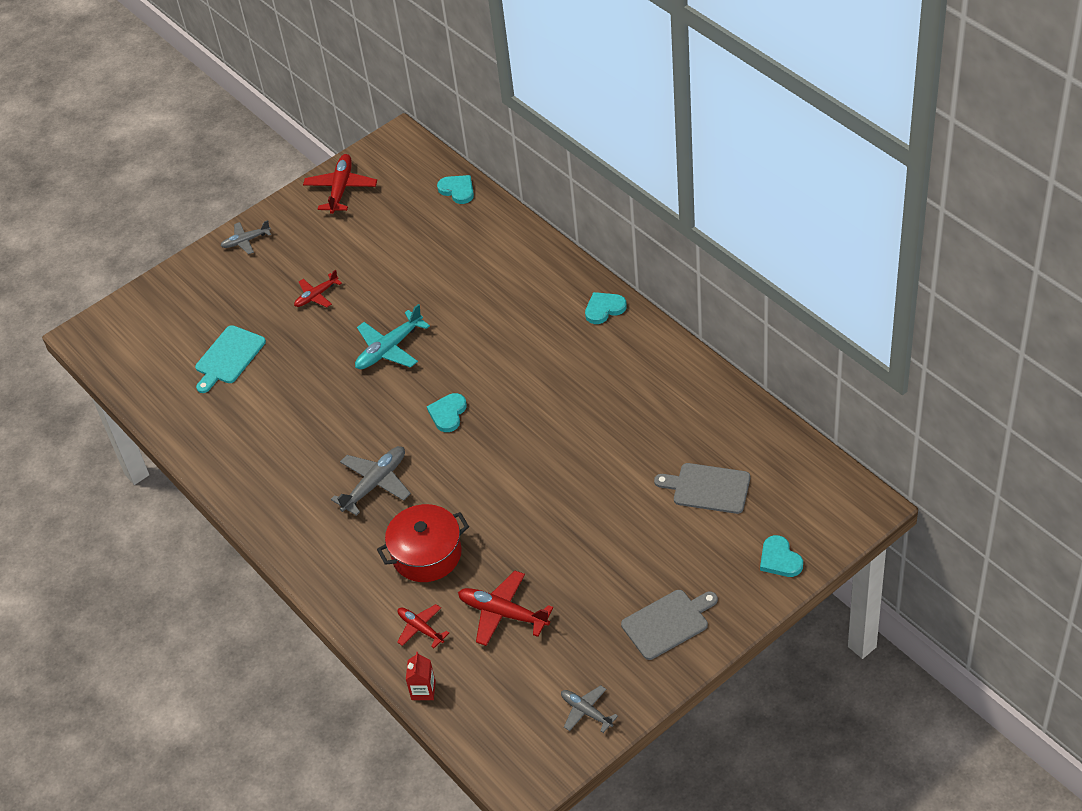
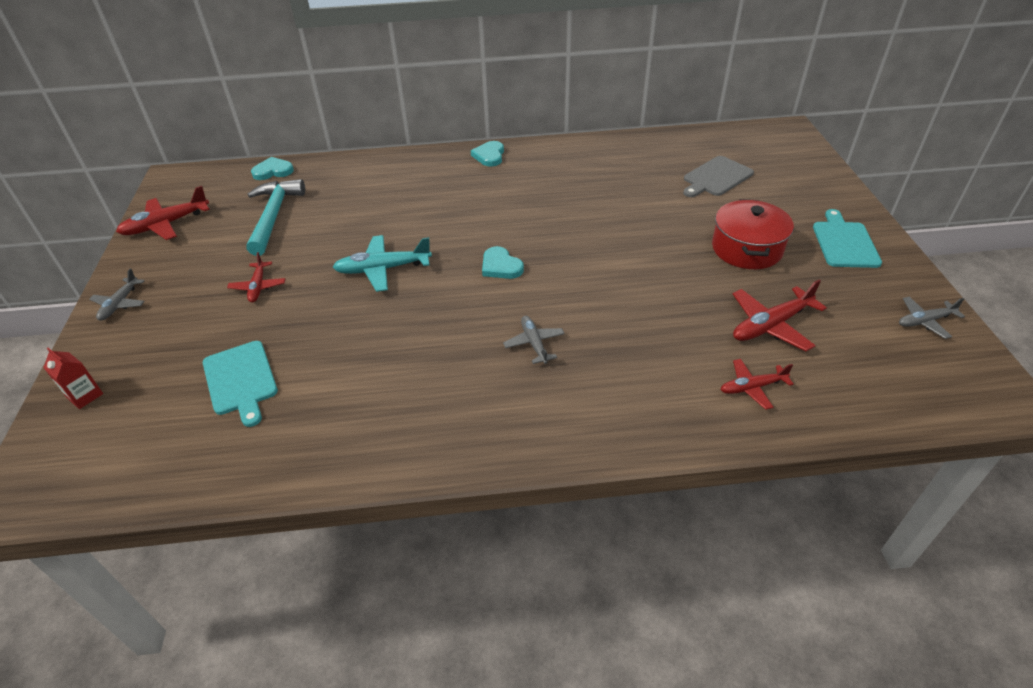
camera: 60 degrees left, 5 degrees down
(341, 189) = (166, 224): red plane -> red plane turned 75 degrees counterclockwise
(375, 484) = (534, 344): grey plane -> grey plane, size x0.62
(389, 348) = (383, 269): turquoise plane -> turquoise plane turned 90 degrees clockwise
(399, 239) = (273, 216): none -> turquoise hammer
(423, 690) = (840, 419): red carton -> red carton (85, 396)
(426, 554) = (657, 345): red pot -> red pot (746, 249)
(667, 623) = (844, 242): grey cutting board -> turquoise cutting board
(779, 559) = (813, 174): turquoise heart -> none

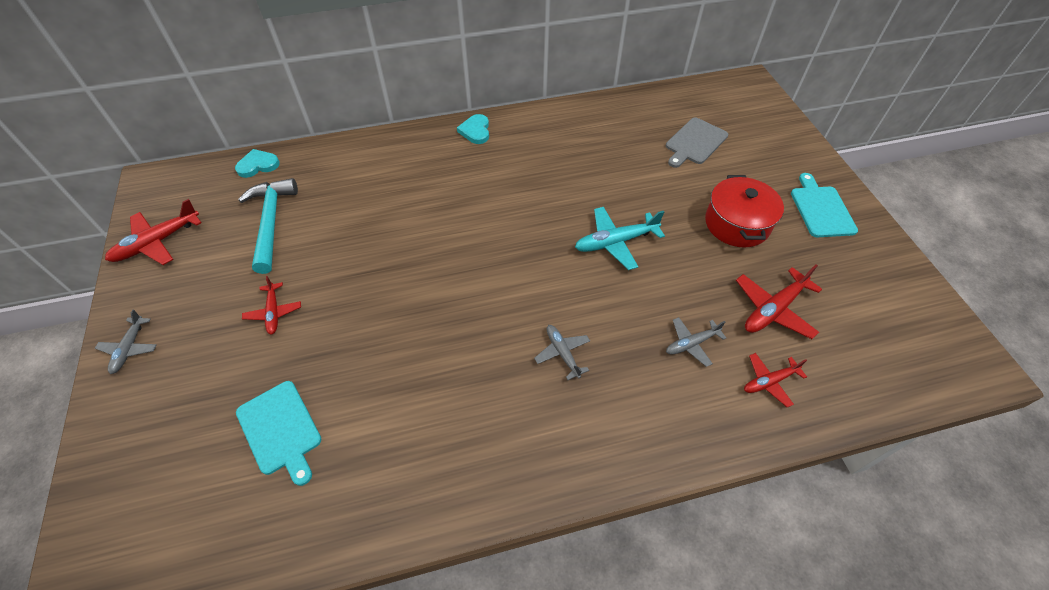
camera: 10 degrees left, 10 degrees up
(85, 396) = (118, 469): red carton -> none
(383, 269) = (398, 278): turquoise plane -> turquoise plane (616, 242)
(500, 266) = (513, 264): turquoise heart -> none
(925, 321) = (904, 291): grey plane -> grey plane (691, 344)

